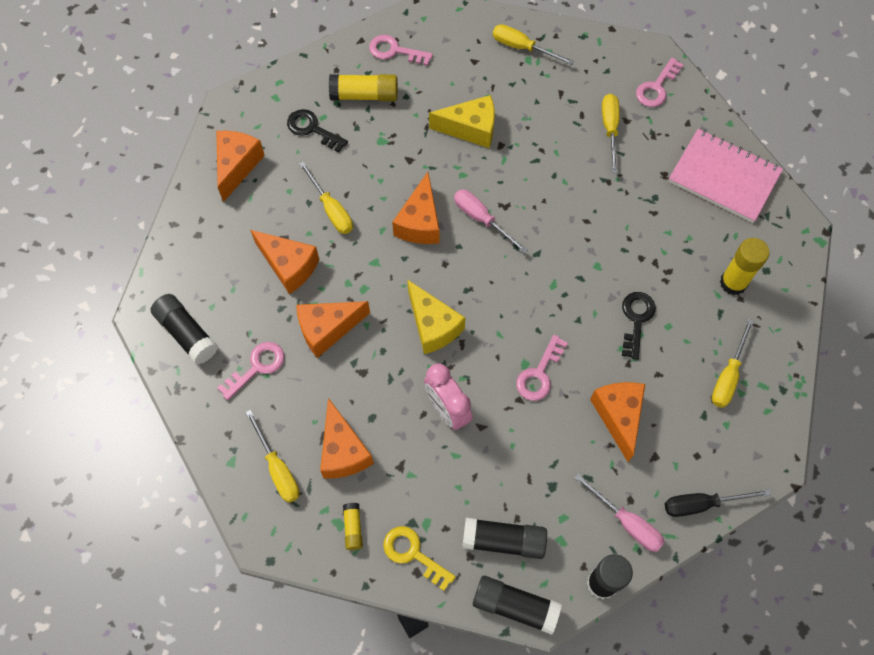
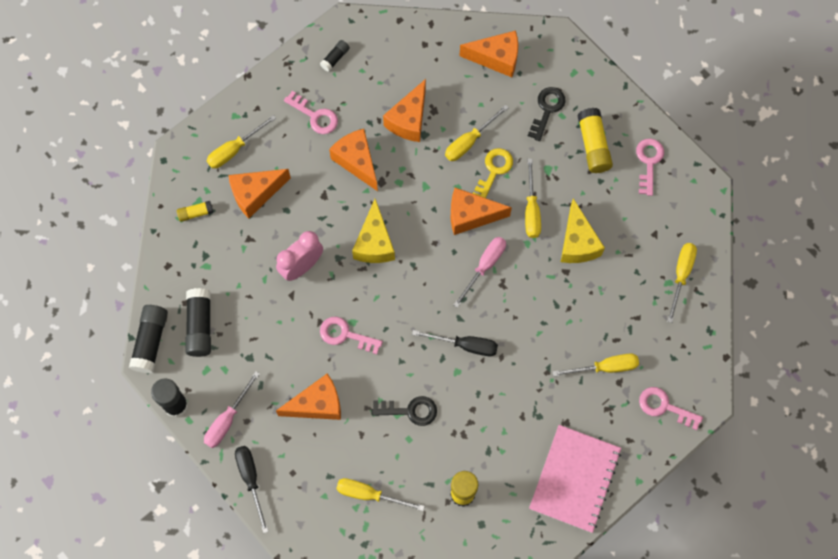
camera: 80 degrees right, 5 degrees up
(187, 333) = (335, 58): black glue stick -> black glue stick, size x0.55
(413, 554) = (181, 260): yellow key -> yellow key (493, 171)
(425, 164) = (531, 210): none -> yellow screwdriver
(433, 326) = (374, 243): yellow cheese -> yellow cheese turned 45 degrees counterclockwise
(569, 253) = (465, 345): none -> black screwdriver

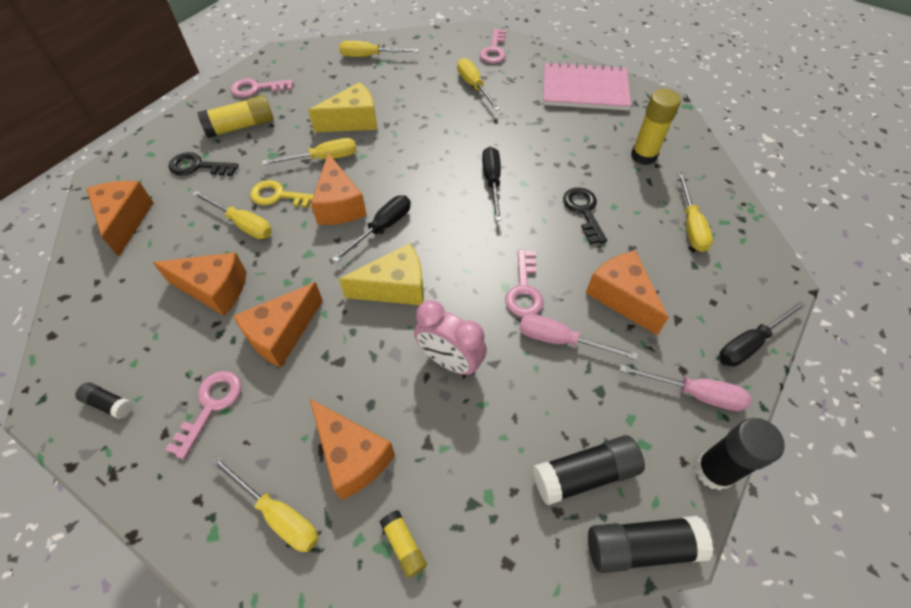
camera: 105 degrees left, 15 degrees down
(436, 244) = (382, 228): none -> black screwdriver
(484, 266) = (398, 183): pink screwdriver -> pink screwdriver (561, 340)

